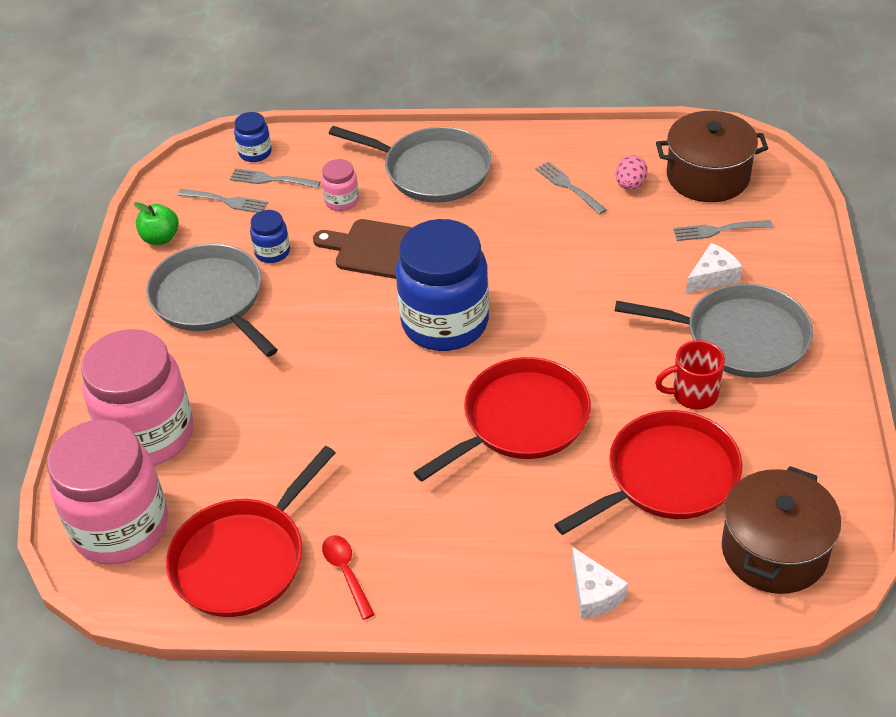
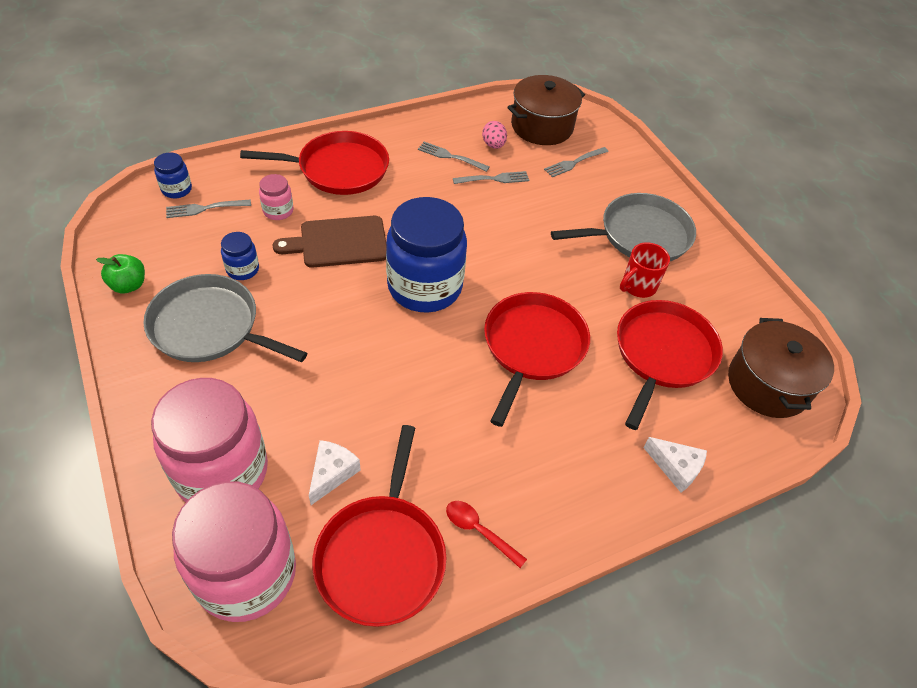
camera: 35 degrees left, 5 degrees up
(225, 201) = (173, 237): grey fork -> grey fork (493, 179)
(432, 171) = (338, 169): grey pan -> red pan
(713, 277) = (593, 196): white cheese -> white cheese (332, 473)

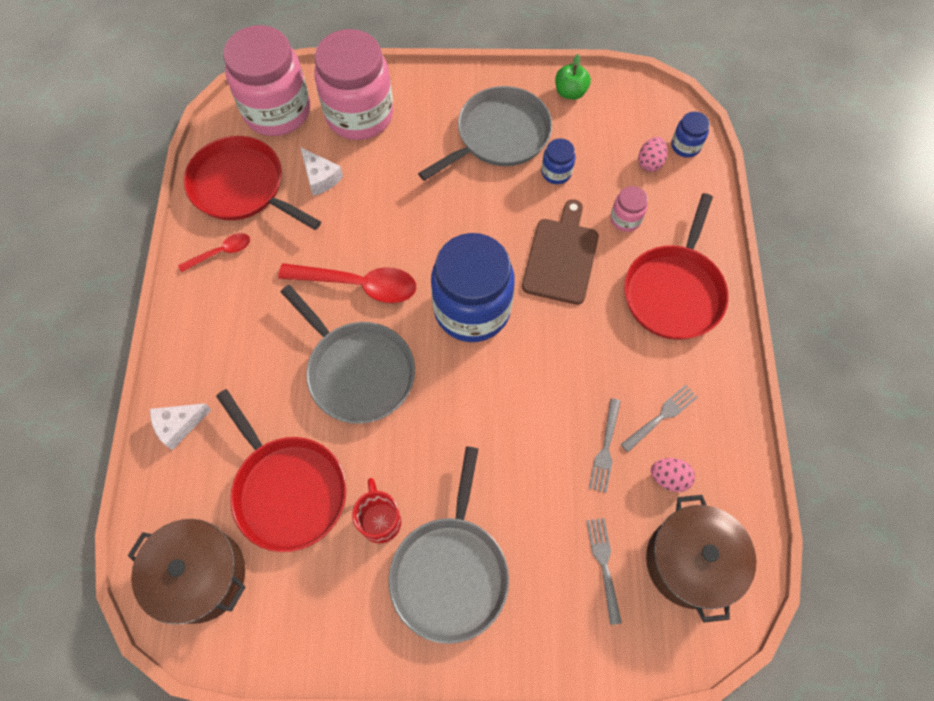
camera: 120 degrees right, 15 degrees up
(205, 208) = (650, 162): grey fork -> pink egg
(447, 381) = (358, 285): none -> red spoon
(532, 347) = (357, 371): red pan -> grey pan

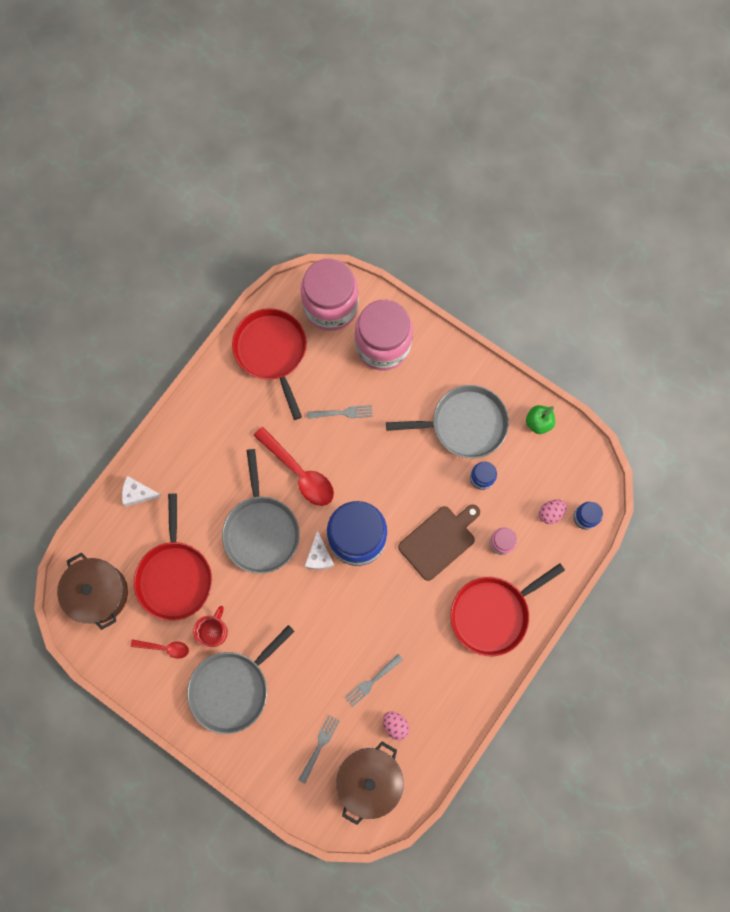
camera: 35 degrees right, 10 degrees up
(221, 252) = (230, 392): red spoon -> red spoon (164, 648)
(321, 177) = (326, 378): white cheese -> white cheese (319, 556)
(661, 417) = (420, 686): grey fork -> grey fork (342, 413)

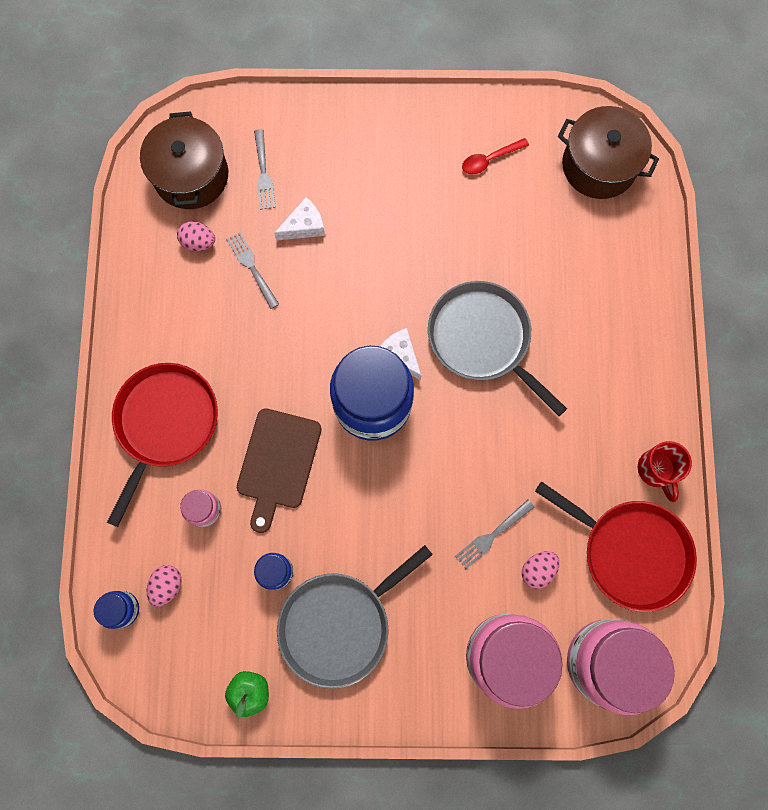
camera: 145 degrees right, 0 degrees up
(138, 493) = (644, 288): white cheese -> white cheese (304, 226)
(175, 576) = (536, 232): red pan -> none
(214, 631) = (453, 207): red mug -> red mug (656, 470)
(232, 688) = (391, 168): grey pan -> none
(299, 472) = (489, 431): red spoon -> none
(331, 377) = (537, 570): none -> pink egg
(372, 681) = (252, 268): grey fork -> grey fork turned 45 degrees counterclockwise

